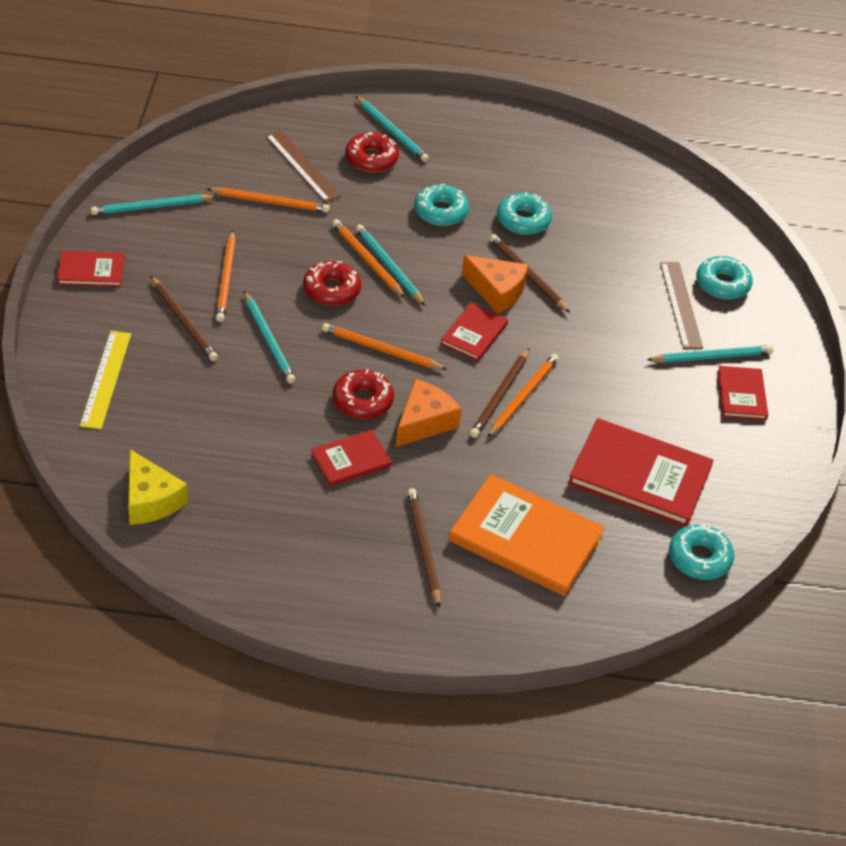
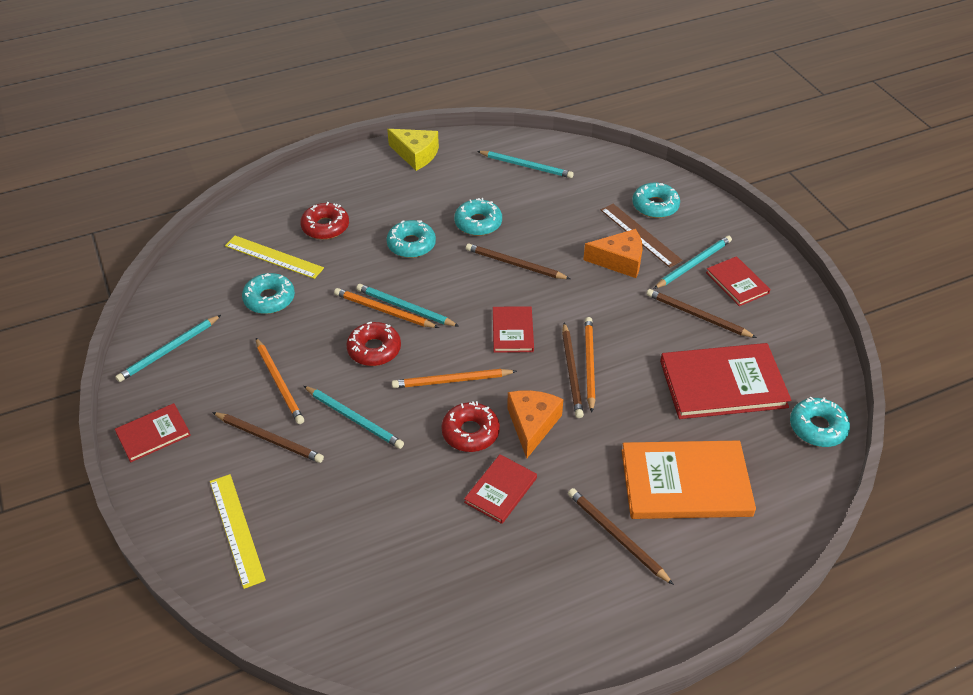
camera: 25 degrees left, 0 degrees up
(150, 500) = (358, 625): yellow cheese -> yellow cheese (416, 154)
(270, 202) = (269, 299): orange pencil -> turquoise donut
(302, 166) = (274, 257): brown ruler -> yellow ruler
(392, 131) = (325, 198): turquoise pencil -> turquoise pencil (526, 166)
(497, 291) = (502, 288): orange cheese -> orange cheese (619, 261)
(671, 405) = (697, 316): none -> brown pencil

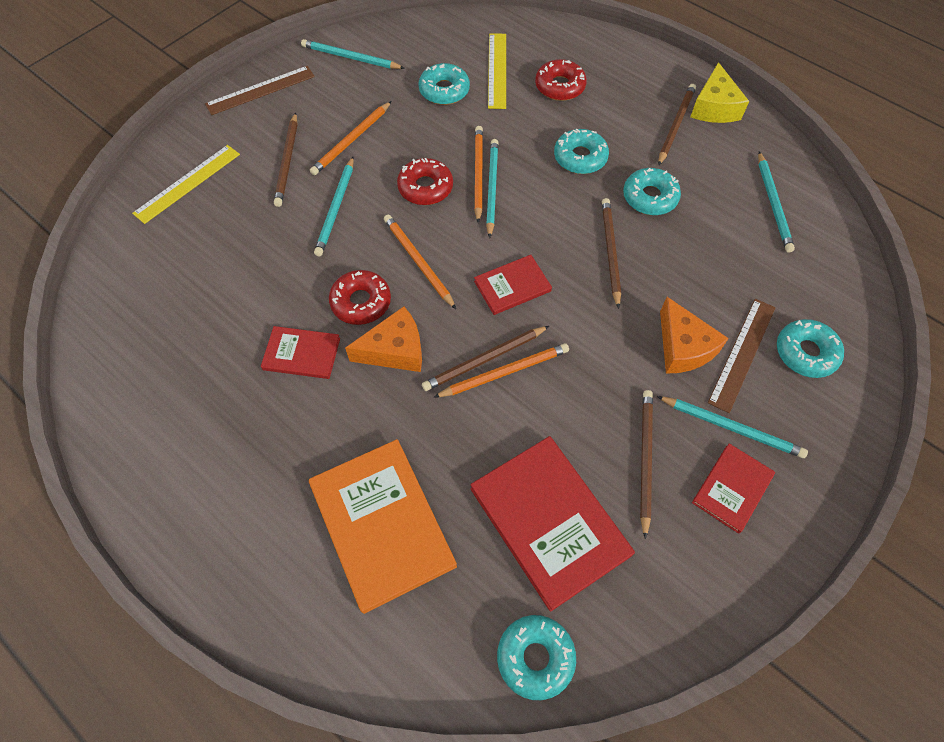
camera: 65 degrees right, 15 degrees up
(153, 434) = (260, 90): red book -> brown ruler
(616, 536) = (284, 477): brown pencil -> brown pencil (675, 125)

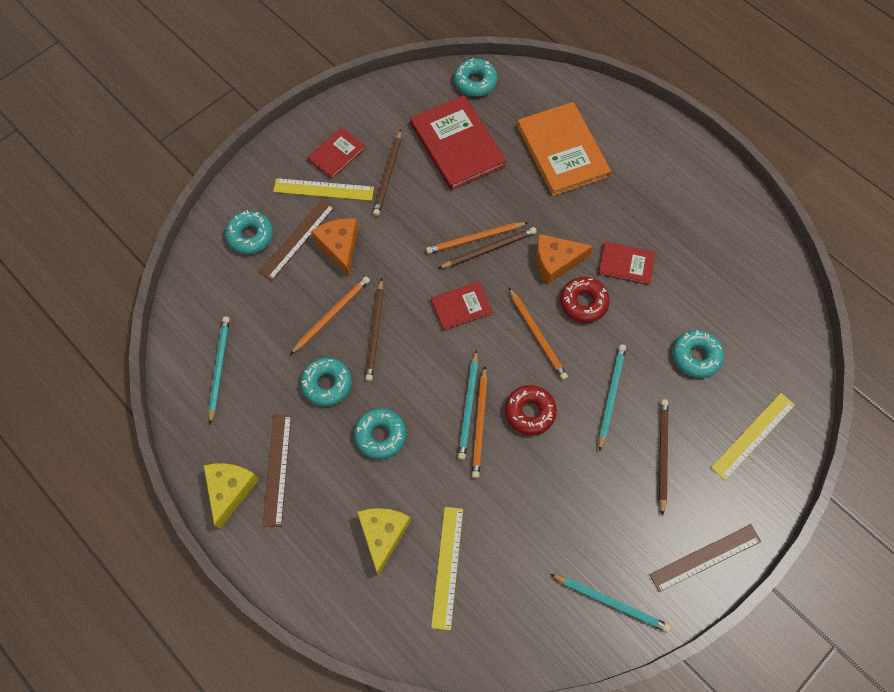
camera: 175 degrees left, 5 degrees up
(351, 140) = (602, 476): orange pencil -> orange pencil (332, 315)
(444, 90) = (507, 539): turquoise donut -> turquoise donut (696, 356)
(560, 86) = (383, 535): red donut -> yellow cheese
(675, 125) = (277, 469): brown pencil -> brown ruler
(732, 428) = (323, 190): turquoise pencil -> yellow ruler

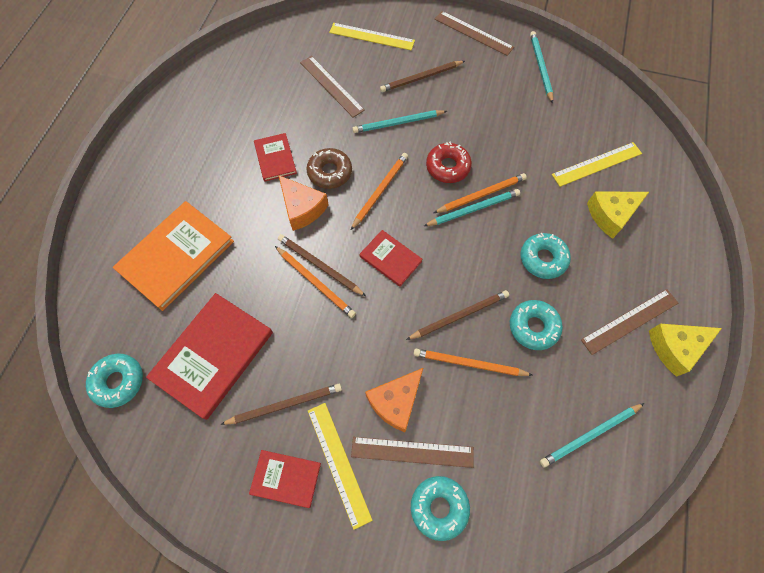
camera: 120 degrees left, 0 degrees up
(583, 302) = (330, 172): red donut -> brown donut
(696, 356) = (331, 86): turquoise donut -> brown ruler

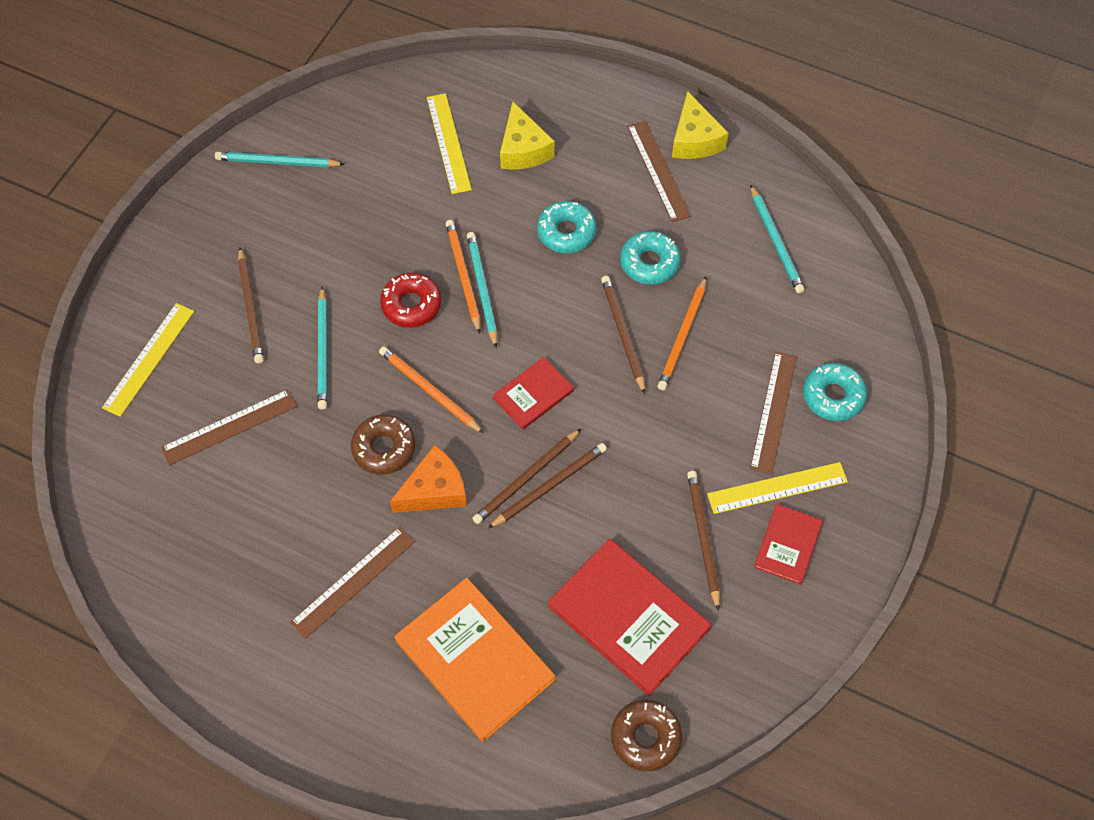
camera: 80 degrees left, 5 degrees down
(118, 381) = (645, 737): turquoise donut -> brown donut
(275, 158) = (341, 517): red book -> none
(315, 282) = (549, 486): orange pencil -> brown pencil
(396, 401) = (716, 419): orange cheese -> none
(473, 33) = (188, 227): brown ruler -> brown ruler (353, 582)

